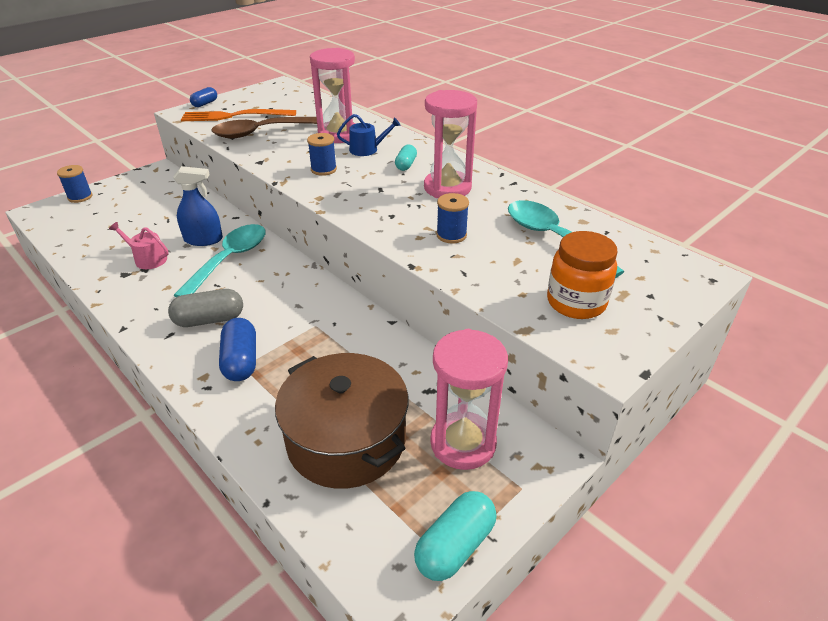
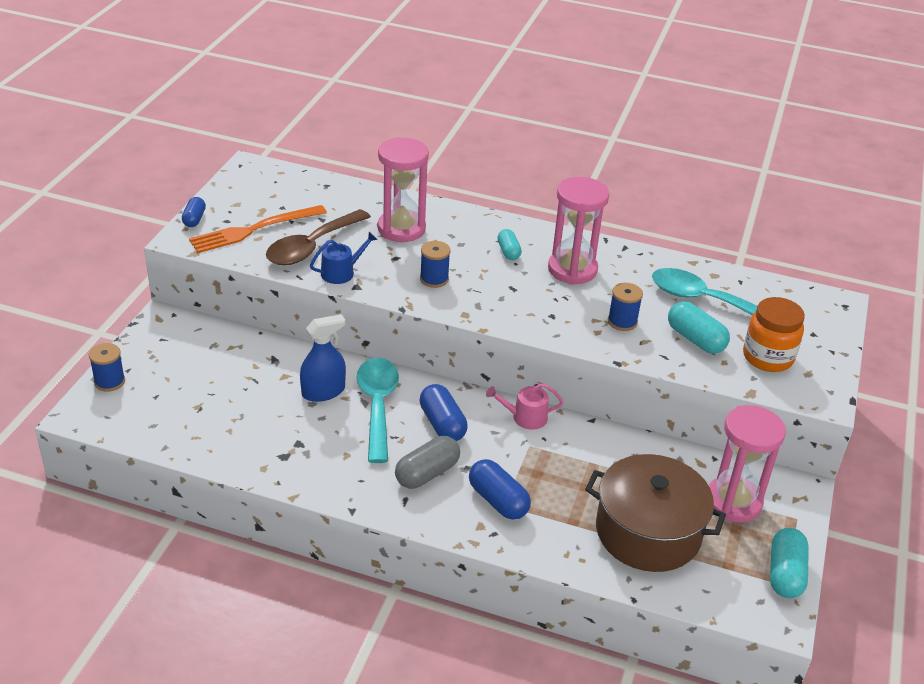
camera: 30 degrees left, 0 degrees up
(147, 259) = (288, 432): pink watering can -> pink watering can (525, 417)
(263, 287) = (442, 424): none -> blue capsule
(367, 149) = (451, 241): blue watering can -> blue watering can (341, 272)
(511, 267) = (695, 339): none -> turquoise capsule

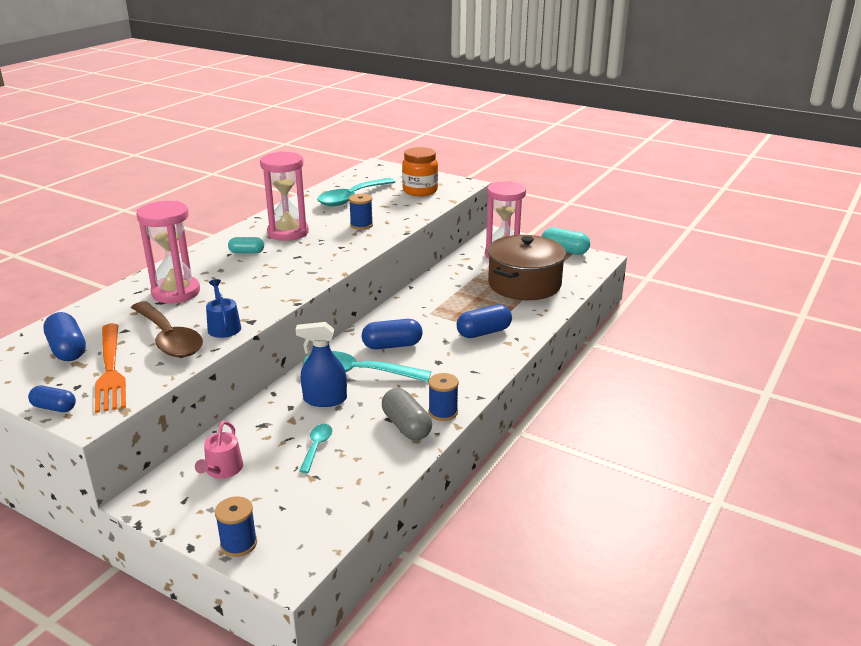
camera: 75 degrees left, 10 degrees down
(243, 400) = (316, 447): none -> turquoise spoon
(282, 200) = (67, 350): none -> blue capsule
(323, 391) = (325, 399): blue spray bottle -> blue spray bottle turned 75 degrees counterclockwise
(427, 473) = (447, 358): grey capsule -> grey capsule (406, 426)
(434, 279) = (264, 285): blue spool -> blue spool (443, 412)
(525, 417) = (398, 311): pink watering can -> pink watering can (222, 470)
(695, 339) = (392, 207): turquoise capsule -> none

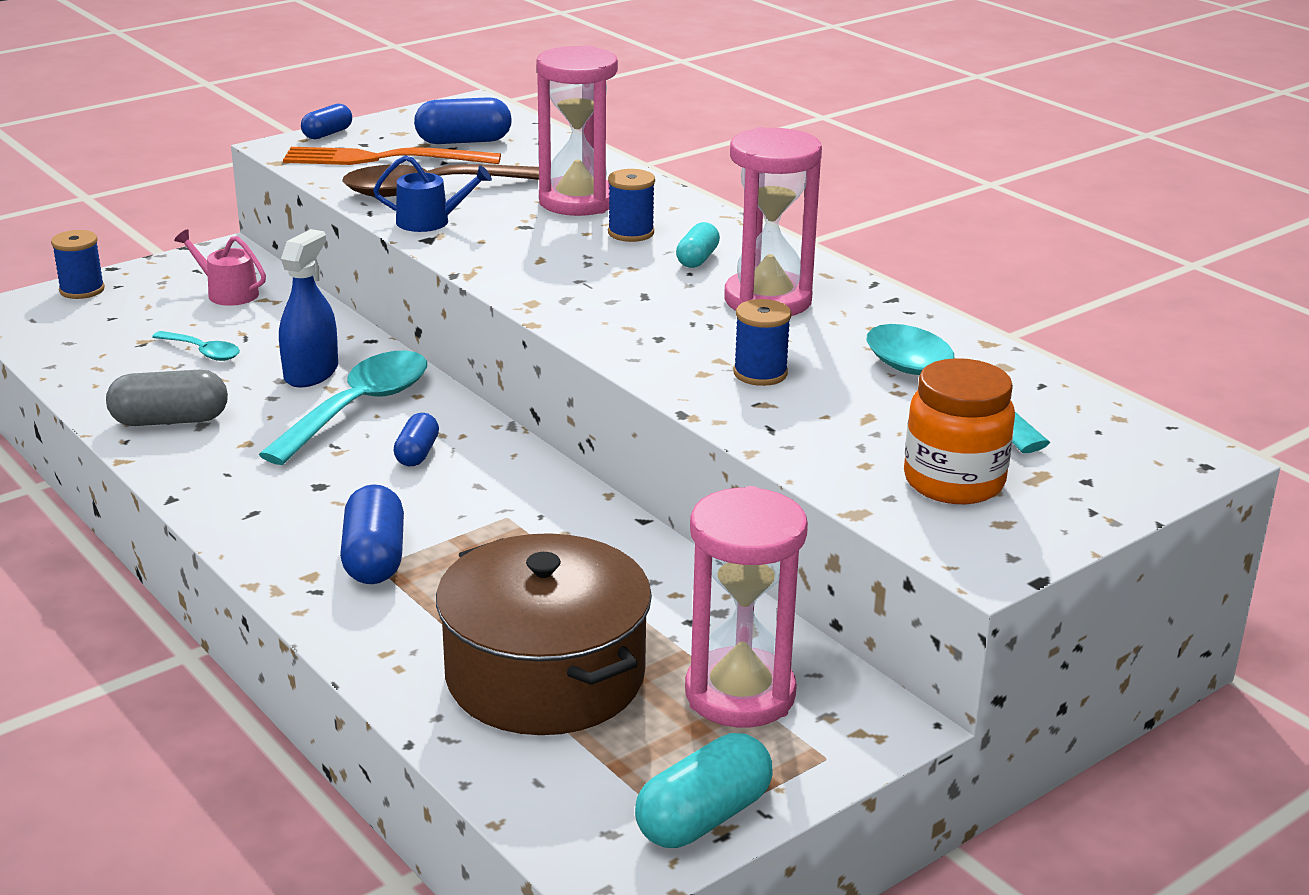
camera: 110 degrees right, 0 degrees up
(392, 345) = (417, 453): blue capsule -> blue capsule, size x0.62
(443, 412) = (169, 456): blue spool -> blue spool (631, 233)

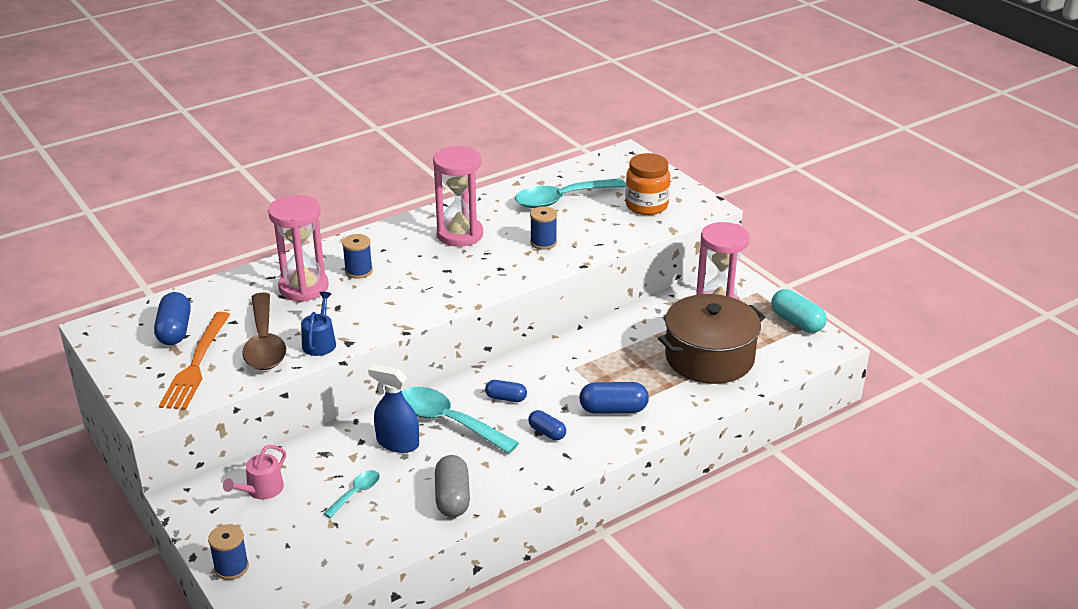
camera: 85 degrees left, 5 degrees up
(327, 134) = (131, 392): blue capsule -> blue capsule (547, 432)
(697, 259) = (401, 252): turquoise capsule -> none

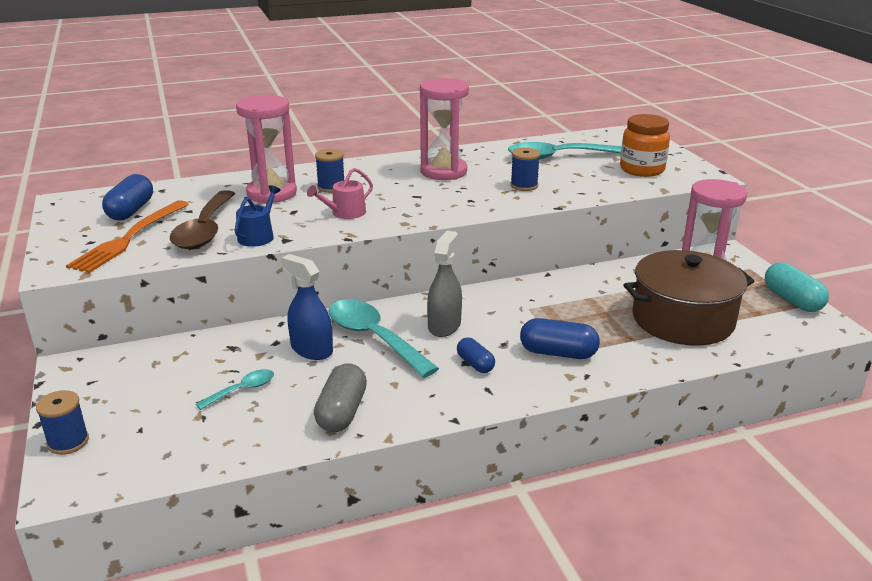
camera: 15 degrees right, 5 degrees down
(261, 490) = (149, 371): pink watering can -> pink watering can (344, 213)
(506, 398) = (444, 325): blue capsule -> grey spray bottle

